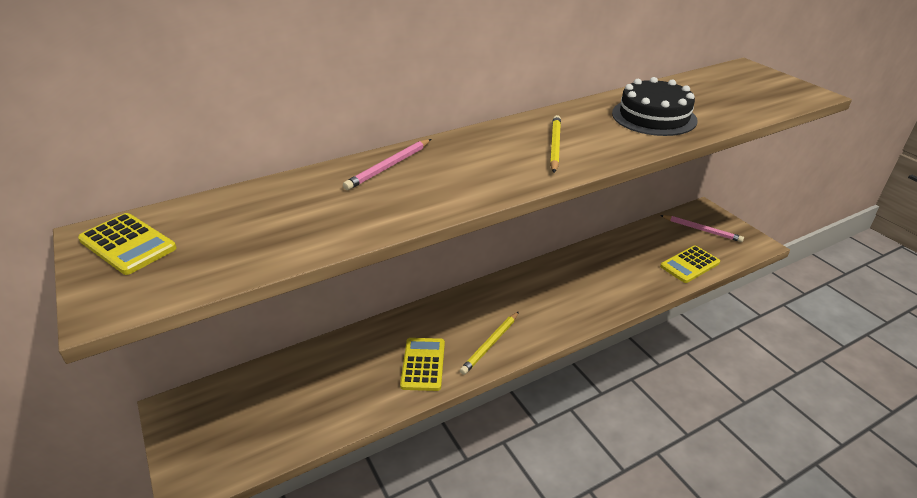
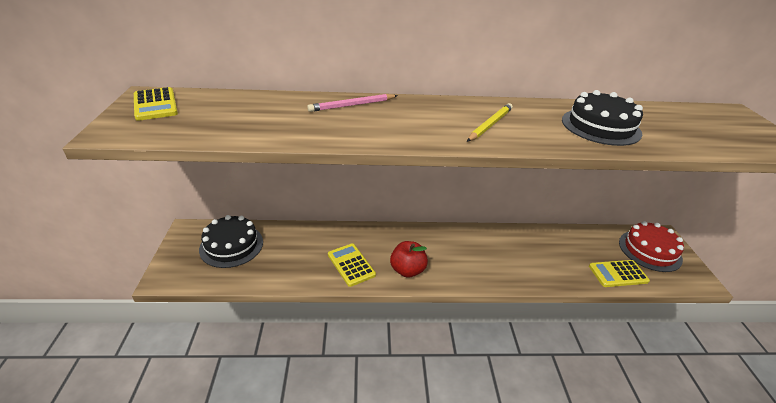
camera: 25 degrees right, 0 degrees up
(252, 403) = (231, 245): none -> black cake
(423, 364) = (351, 265): yellow calculator -> yellow calculator turned 60 degrees counterclockwise
(490, 344) = (407, 270): yellow pencil -> red apple
(701, 230) = (649, 250): pink pencil -> red cake

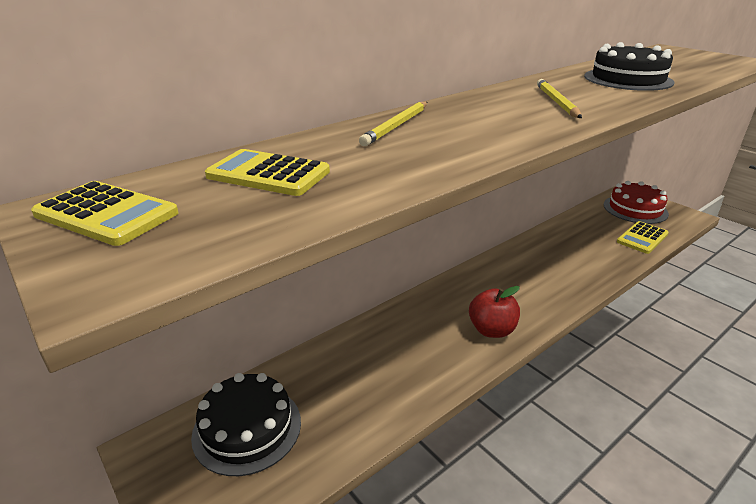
camera: 35 degrees left, 5 degrees down
(351, 265) = (430, 359): yellow calculator -> yellow calculator (268, 174)
(352, 105) = (396, 126): pink pencil -> yellow pencil

